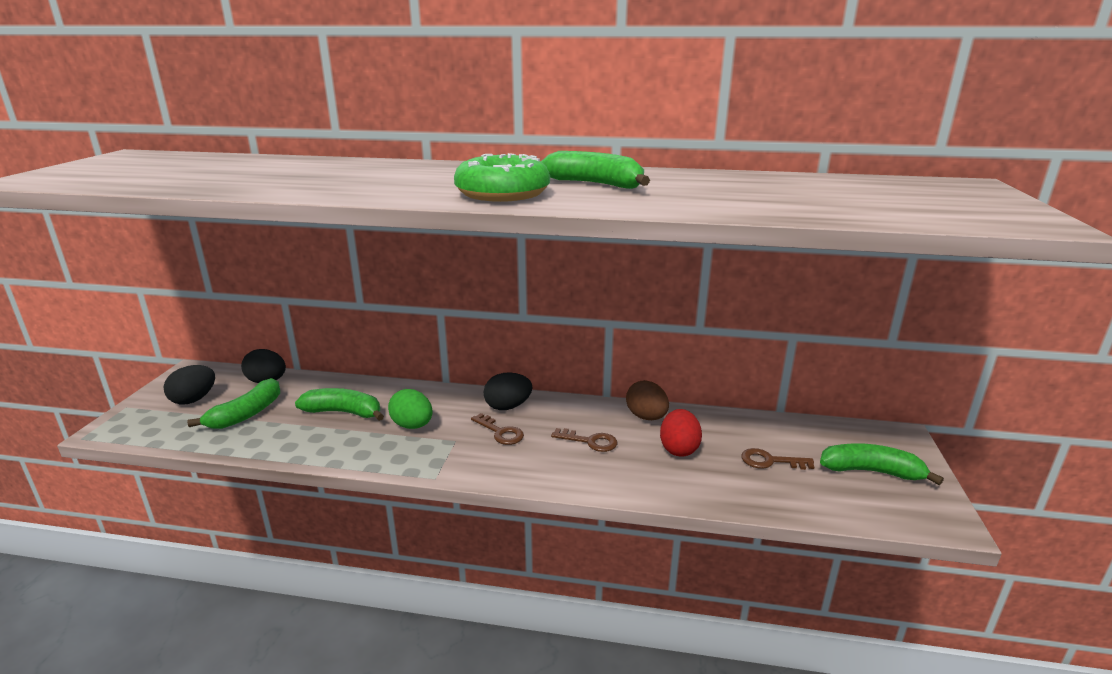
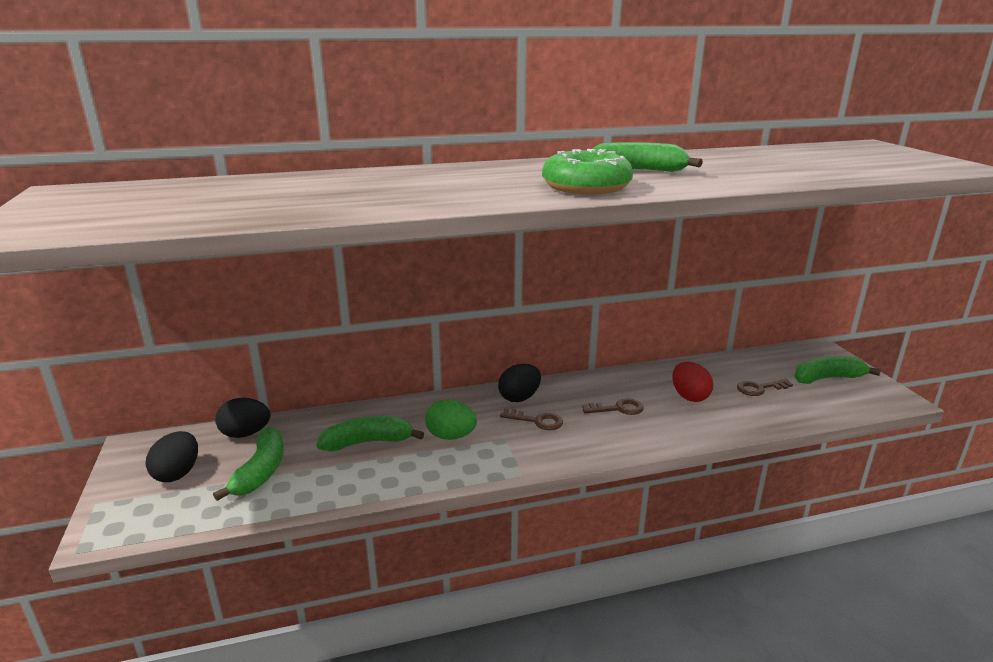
camera: 25 degrees left, 0 degrees up
(646, 417) = (640, 378): brown egg -> none

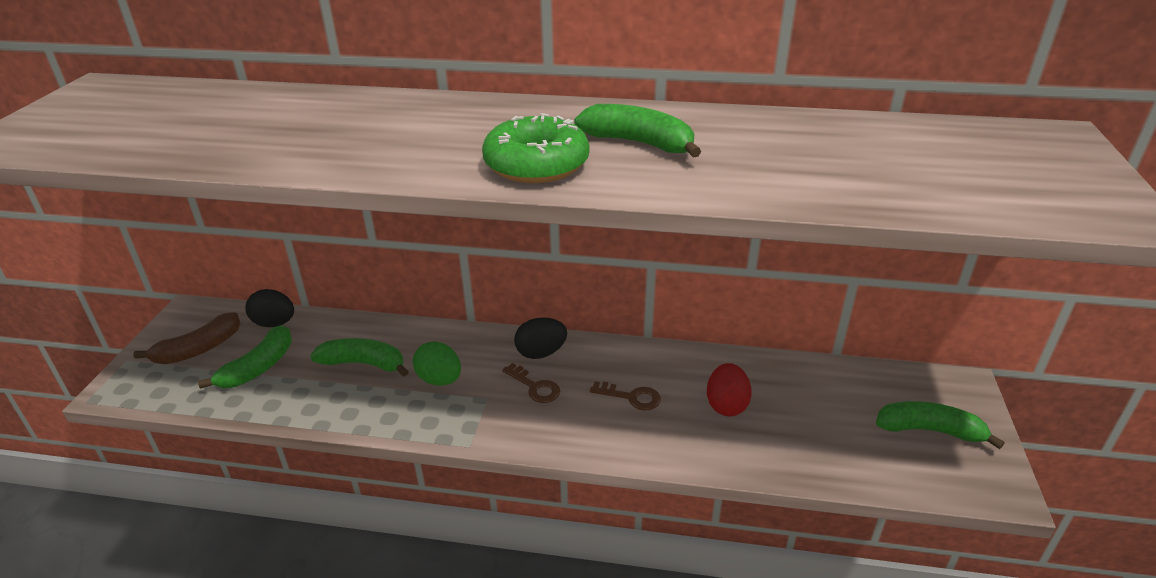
camera: 25 degrees right, 10 degrees up
(177, 473) = (198, 349): black egg -> brown banana
(759, 388) = (823, 419): brown key -> none

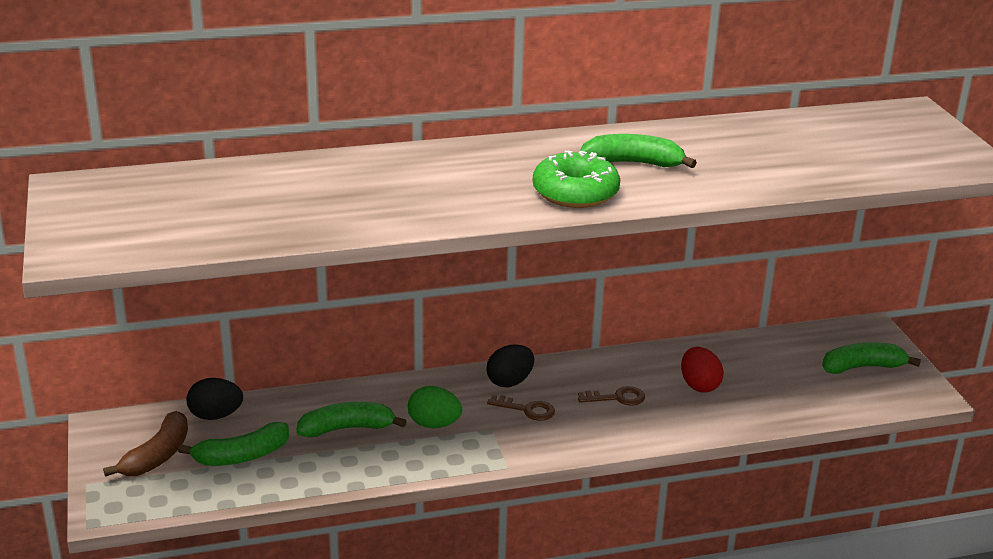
camera: 25 degrees left, 5 degrees down
(258, 367) = (241, 456): green banana -> green banana turned 60 degrees clockwise

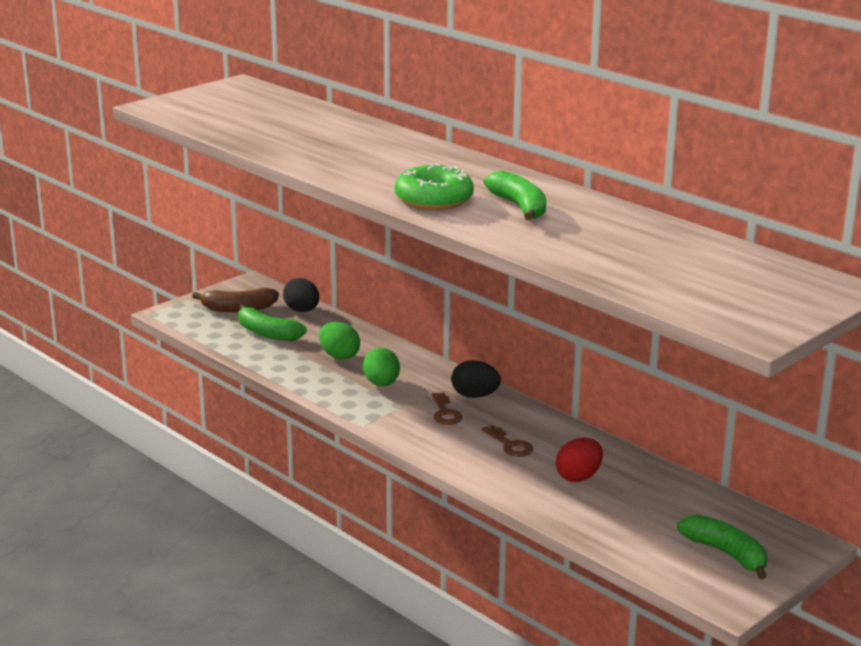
camera: 60 degrees right, 5 degrees down
(347, 428) = (339, 356): green banana -> green egg

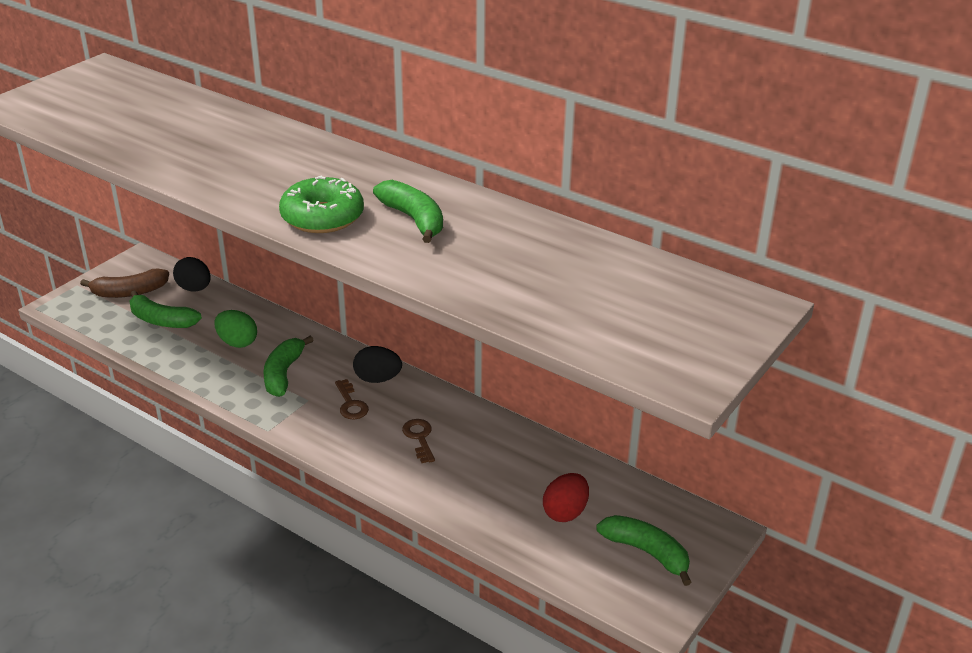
camera: 10 degrees left, 10 degrees up
(381, 384) = (283, 374): green egg -> green banana
(510, 445) = (419, 438): brown key -> brown key turned 150 degrees counterclockwise
(578, 477) = (491, 471): red egg -> red egg (565, 512)

